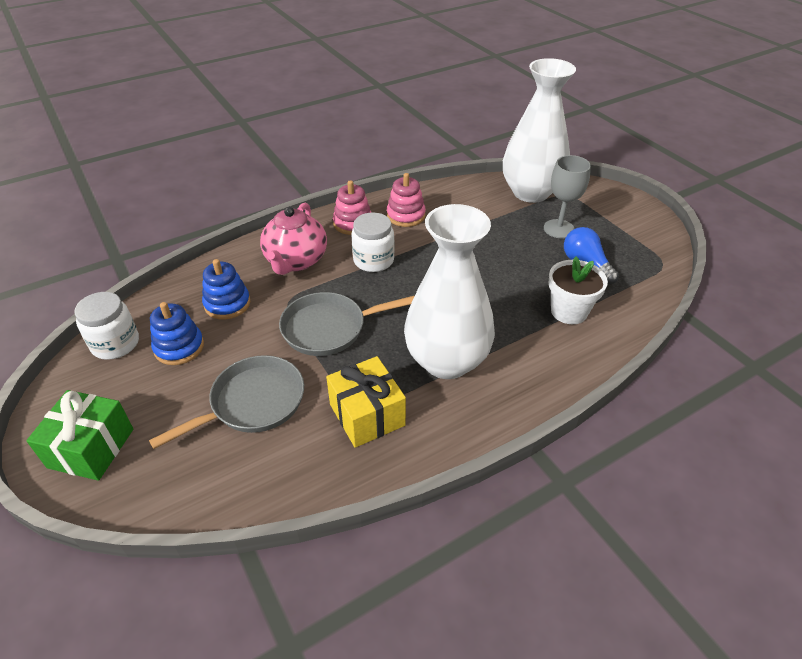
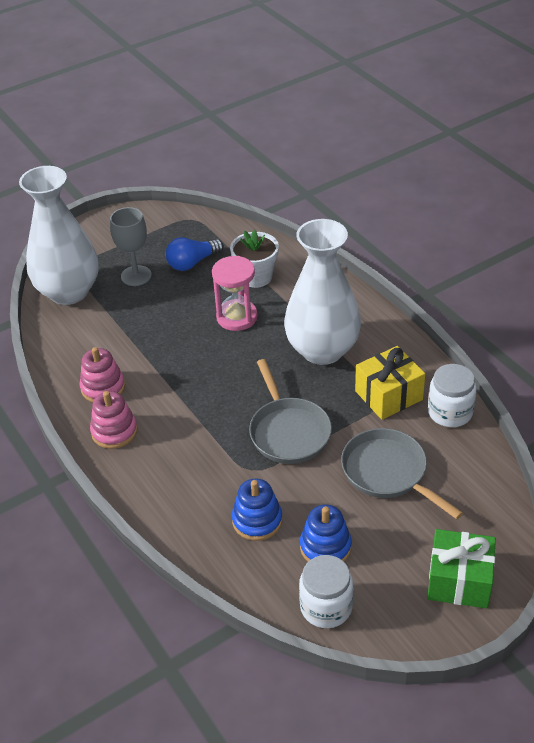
camera: 90 degrees left, 0 degrees up
(296, 261) = (183, 473): pink teapot -> none
(373, 260) = (183, 408): white jar -> white jar (450, 412)
(500, 295) = (237, 317): none -> pink hourglass

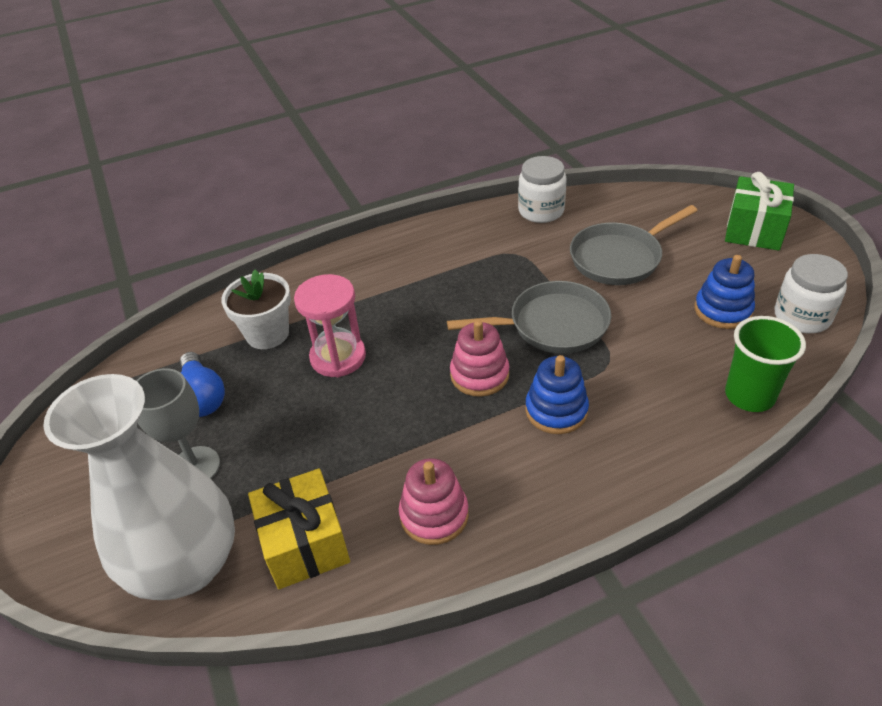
camera: 80 degrees left, 0 degrees up
(114, 431) = (528, 501): pink stacking toy -> pink stacking toy (479, 375)
(221, 559) = (749, 395): none -> green cup
(257, 520) = (689, 360): blue stacking toy -> blue stacking toy (556, 410)
(322, 350) = (425, 287): white vase -> none
(388, 395) = (509, 246): yellow gift -> yellow gift (304, 543)

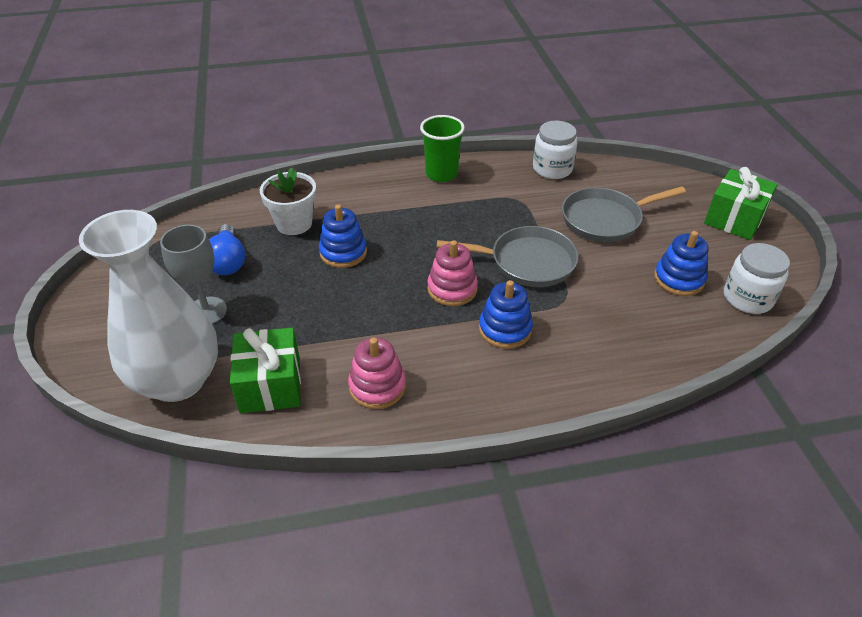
camera: 10 degrees right, 0 degrees up
(304, 543) = (270, 385): yellow gift -> green gift
(338, 357) = (343, 252): pink hourglass -> blue stacking toy
(749, 395) = (674, 352): green cup -> green cup (441, 174)

